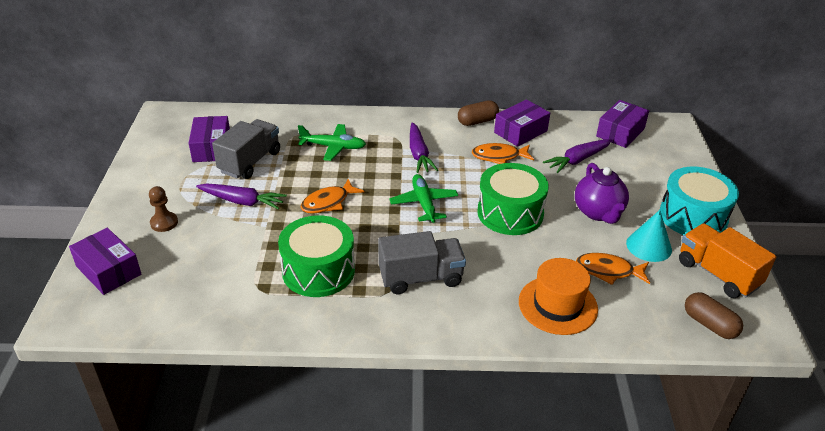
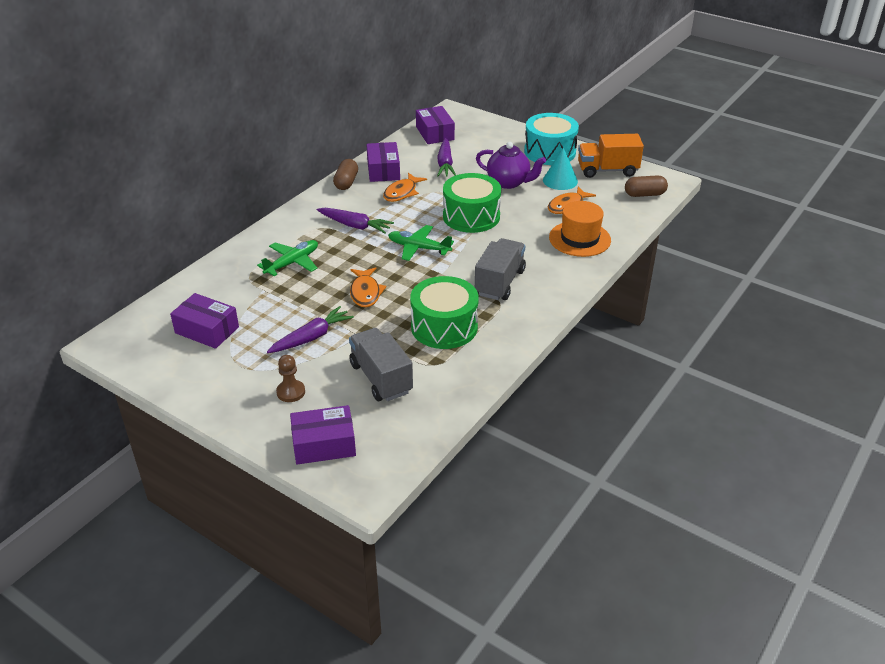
camera: 55 degrees left, 0 degrees up
(250, 162) = (258, 315): grey truck -> grey truck (381, 378)

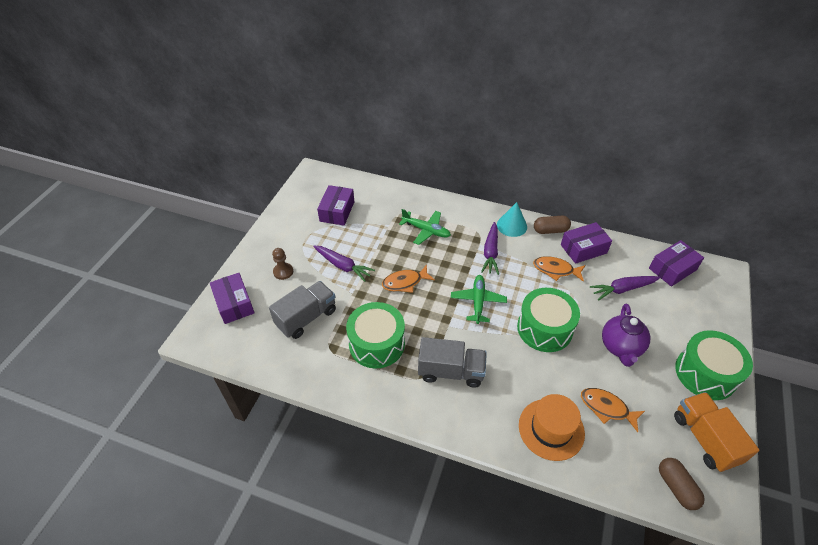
camera: 75 degrees right, 10 degrees up
(550, 152) = (705, 373): turquoise drum -> green drum
(560, 180) = (652, 393): turquoise cone -> turquoise cone (512, 225)

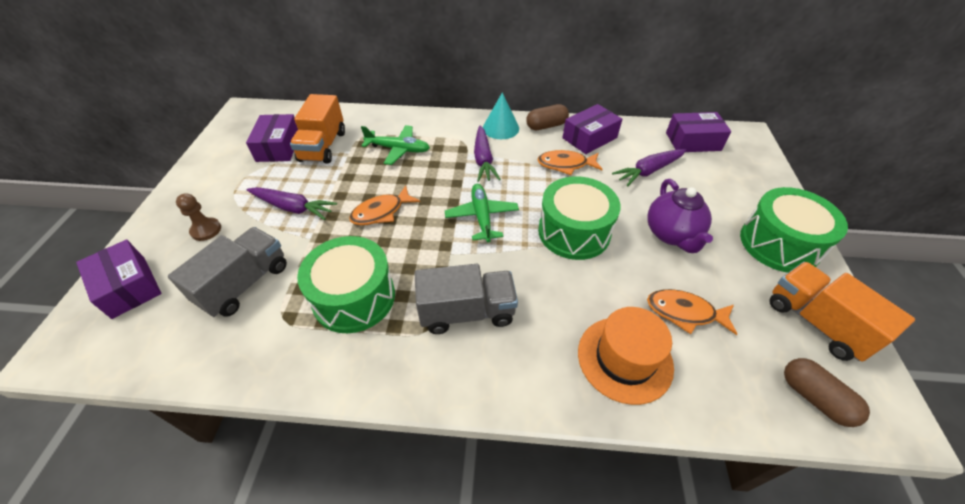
camera: 15 degrees left, 0 degrees up
(370, 217) = (323, 146): none -> orange truck
(672, 269) = (693, 141): purple box -> purple box turned 45 degrees clockwise

